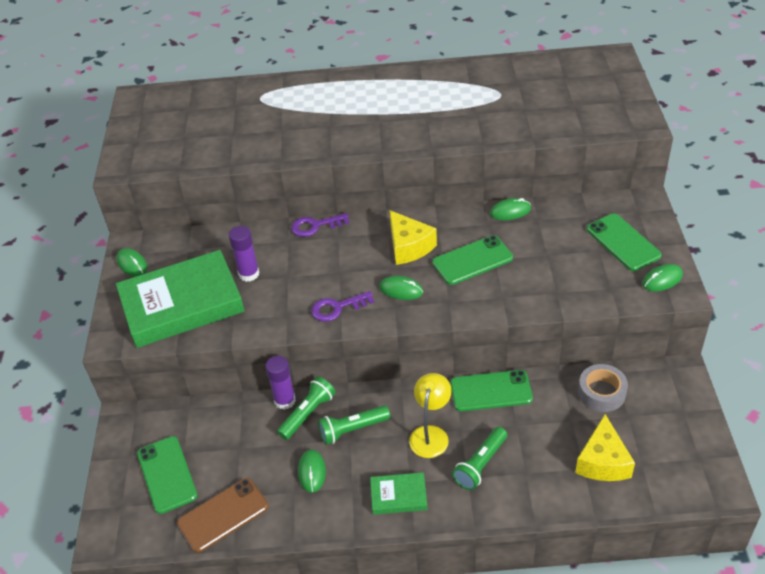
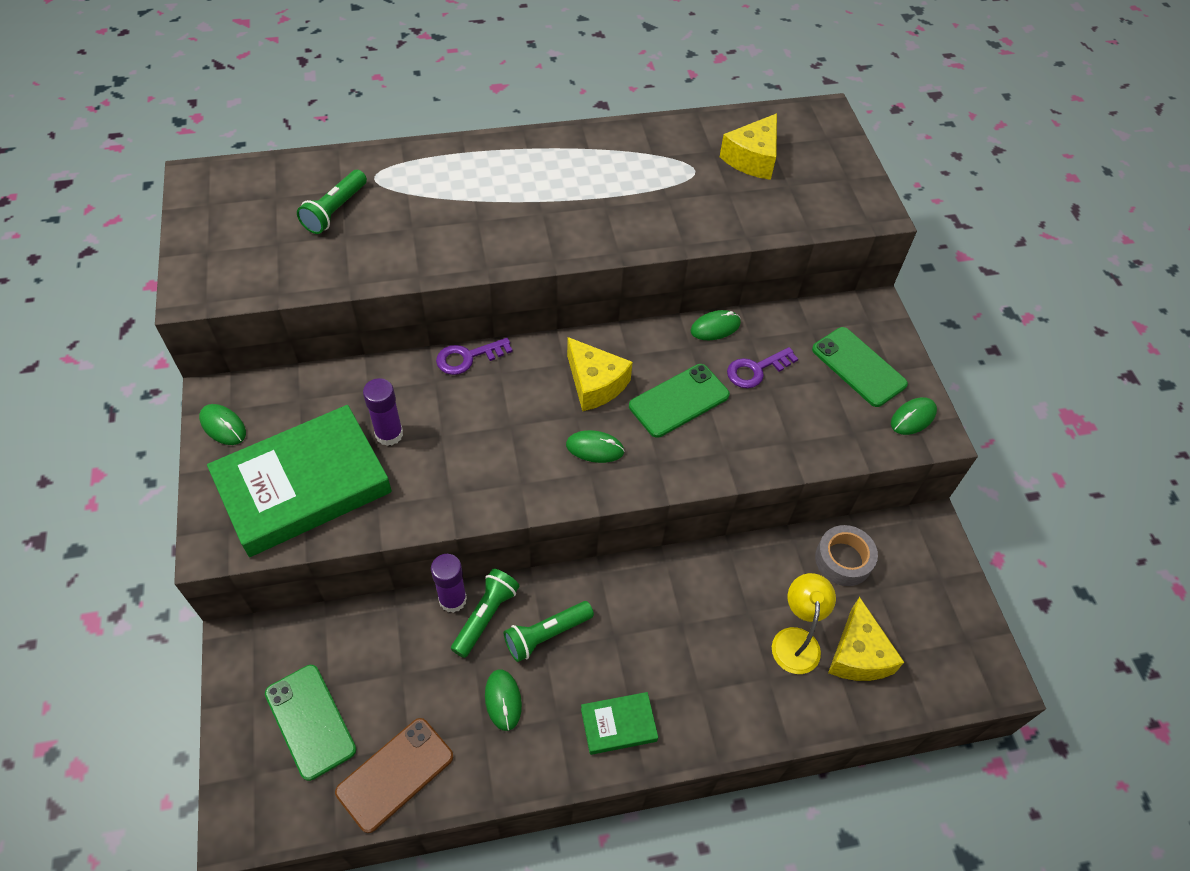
camera: 15 degrees left, 10 degrees up
(337, 308) = (515, 479): purple key -> purple key (756, 370)
(431, 434) = (646, 633): yellow lamp -> yellow lamp (796, 640)
(480, 464) = (713, 671): green flashlight -> green flashlight (335, 211)
(491, 391) = (711, 567): green phone -> none
(548, 87) = (752, 158): none -> yellow cheese

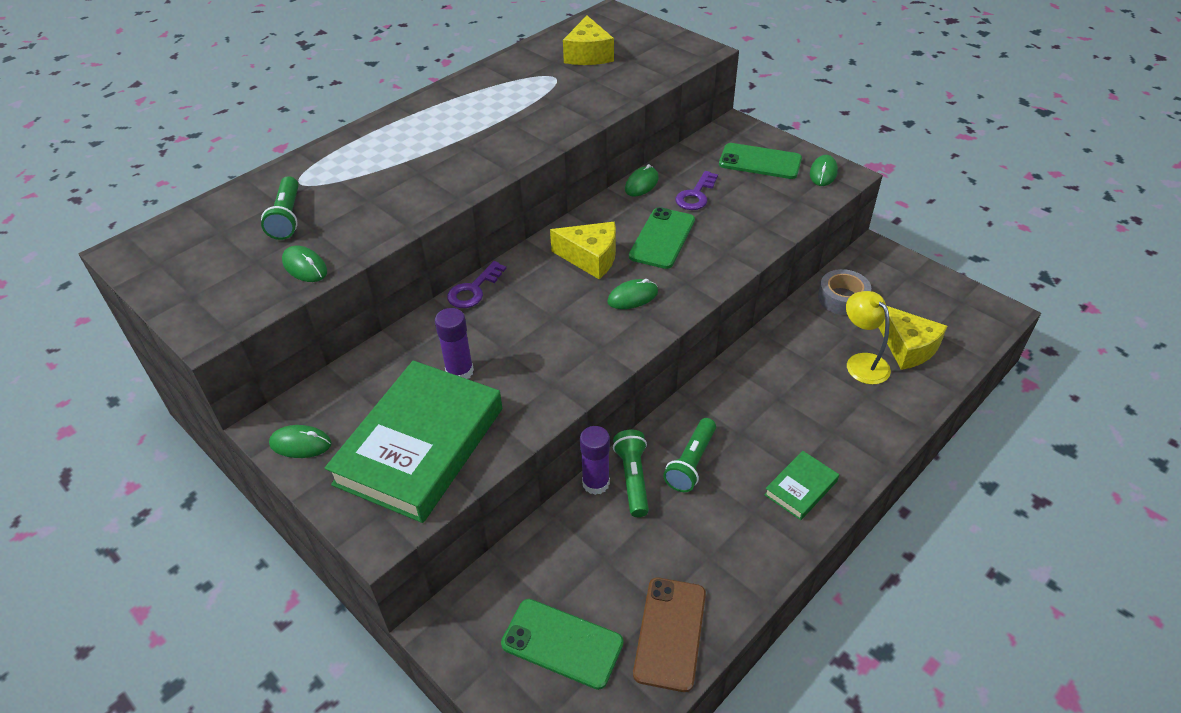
camera: 30 degrees left, 10 degrees down
(503, 700) = (702, 526): green mouse -> green mouse (305, 267)

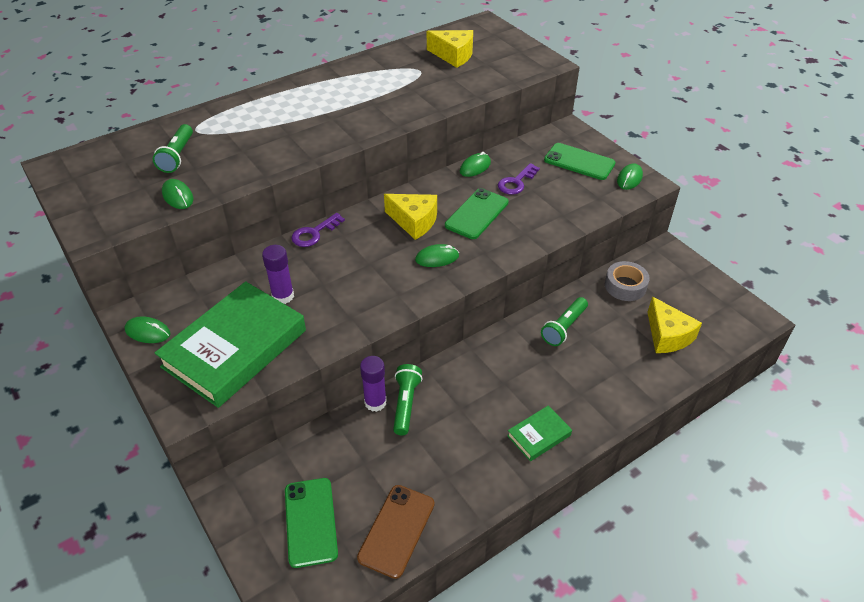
camera: 10 degrees right, 0 degrees up
(562, 643) = (311, 521): green phone -> green phone turned 45 degrees clockwise
(588, 55) = (453, 55): yellow cheese -> yellow cheese turned 75 degrees counterclockwise
(691, 463) = (456, 399): green flashlight -> green flashlight (564, 327)
(861, 362) = (624, 341): yellow lamp -> none

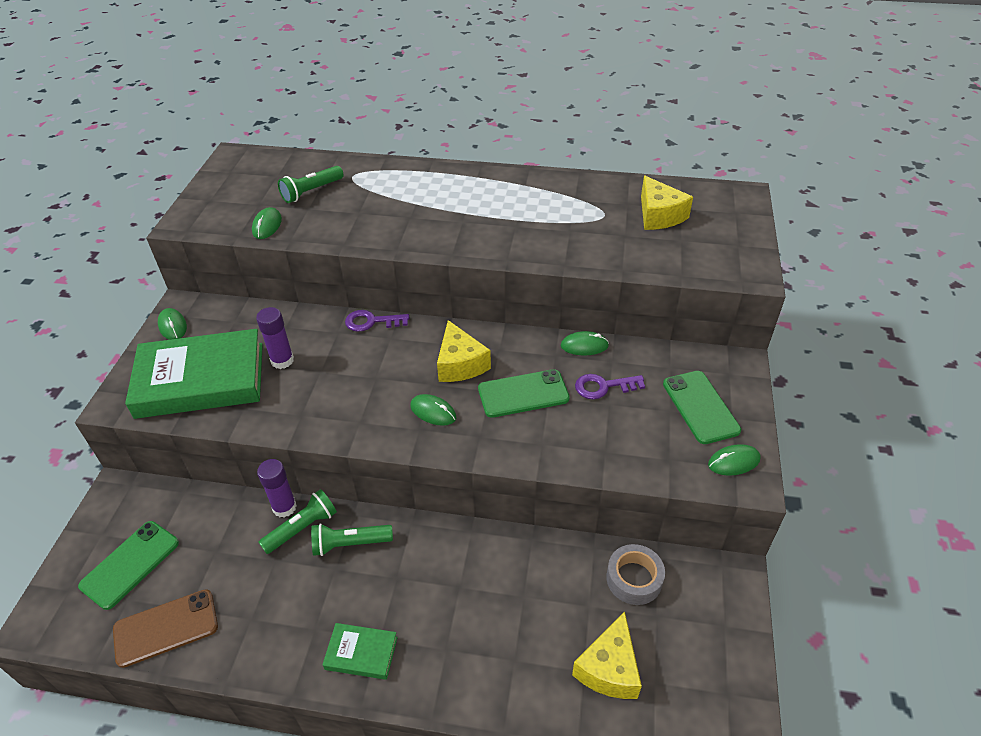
camera: 45 degrees right, 0 degrees up
(564, 327) = (516, 571): green flashlight -> green flashlight (350, 544)

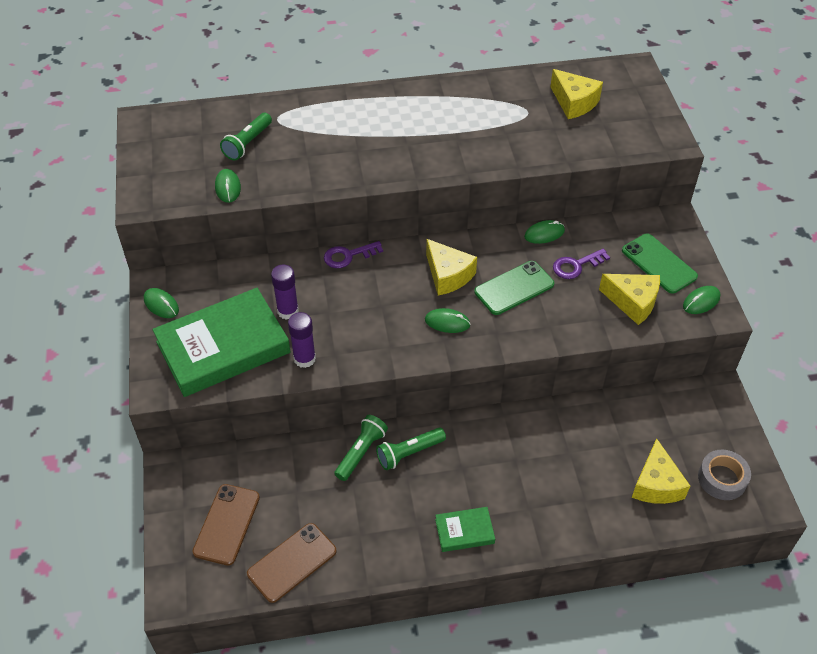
camera: 20 degrees left, 5 degrees up
(130, 564) = (227, 524): green phone -> brown phone
(284, 507) = (335, 440): purple glue stick -> purple glue stick (304, 359)
(634, 579) = (647, 415): grey tape -> grey tape (722, 479)
(650, 442) = (633, 302): none -> yellow cheese

